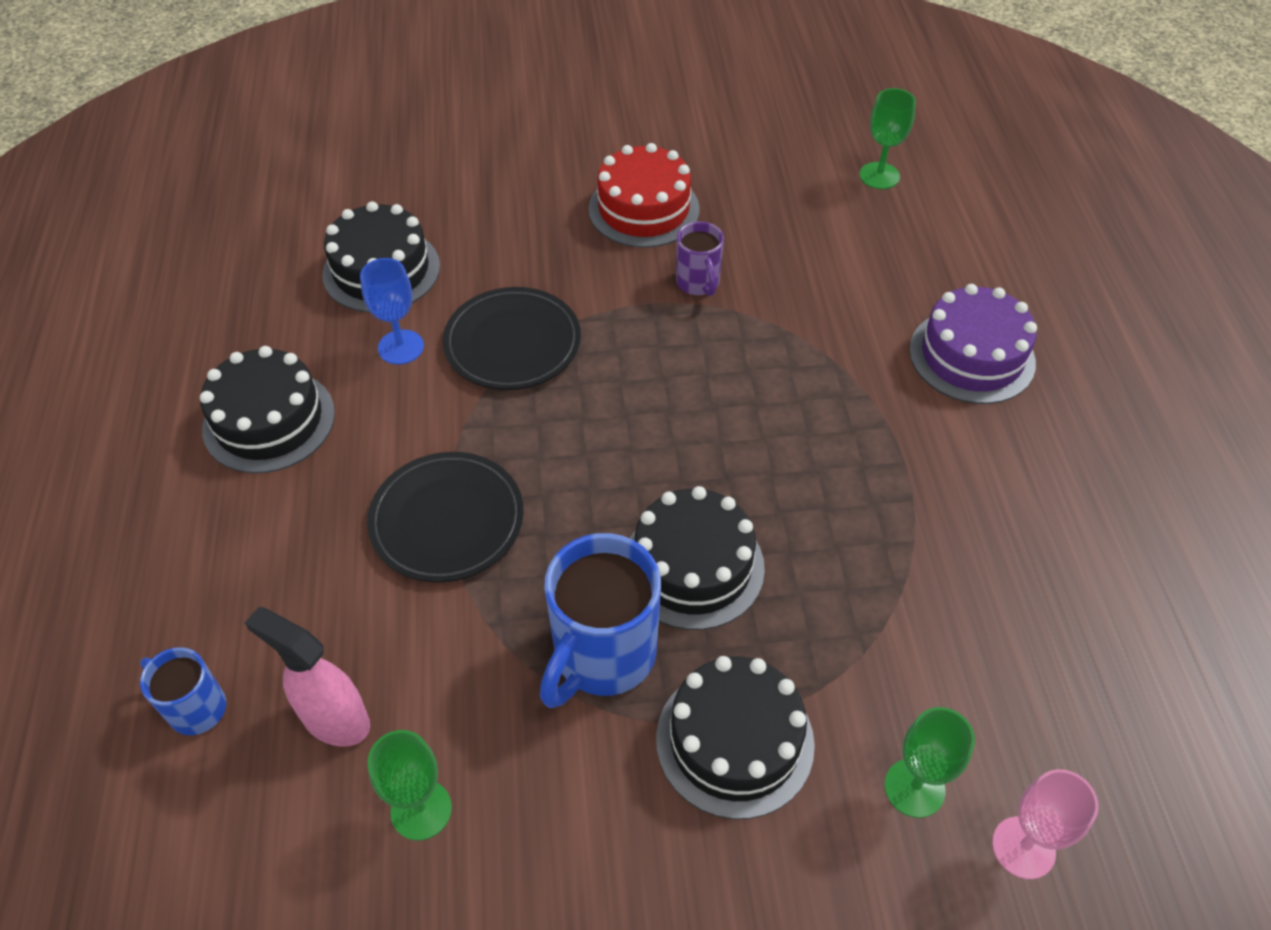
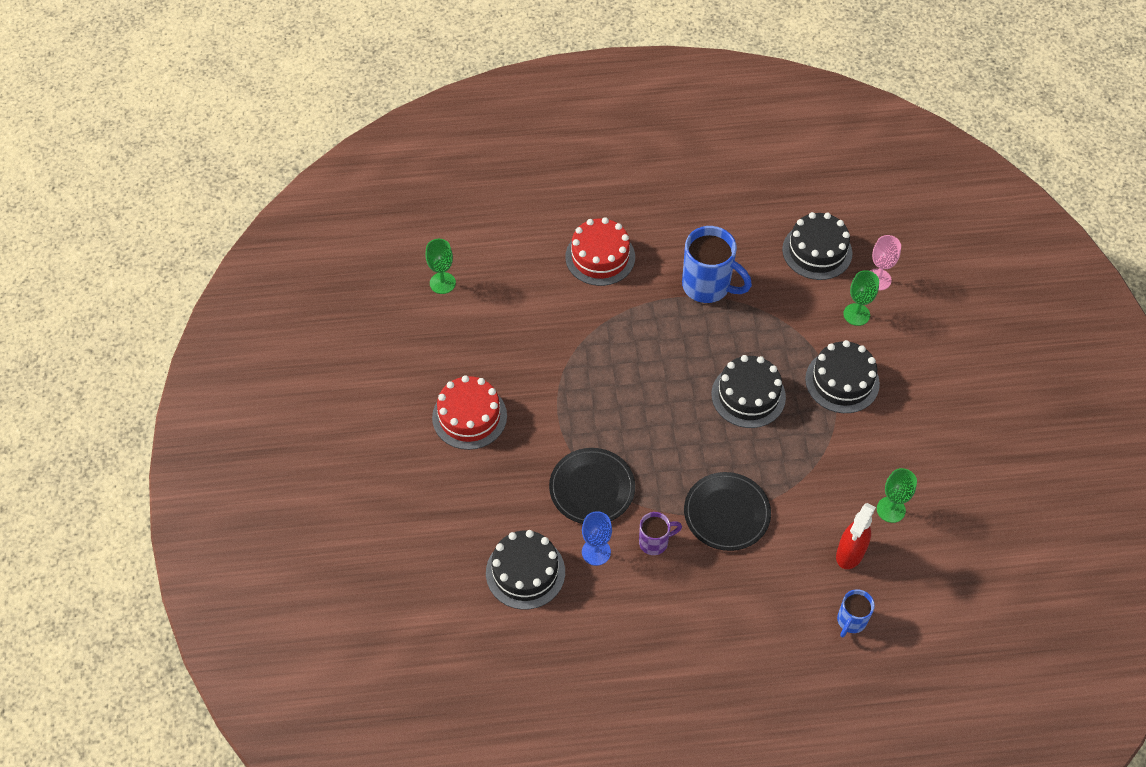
camera: 90 degrees left, 5 degrees up
(269, 420) = (658, 620): black cake -> black cake (817, 251)
(335, 719) = (850, 553): pink spray bottle -> red spray bottle
(602, 656) = (803, 436): blue mug -> blue mug (708, 286)
(698, 283) = (540, 387): purple mug -> purple mug (654, 542)
(971, 356) = (600, 257): purple cake -> red cake

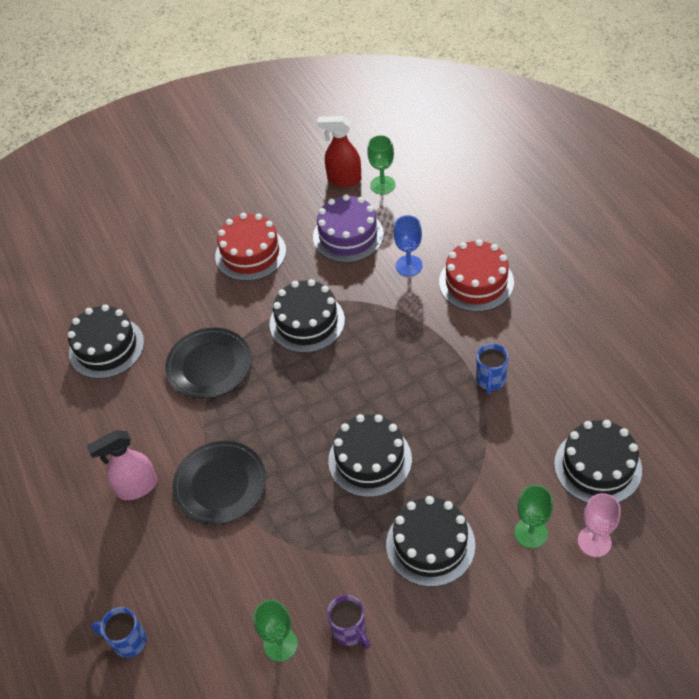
camera: 75 degrees right, 5 degrees down
(491, 331) = (348, 235): none -> purple cake
(580, 396) = (307, 322): none -> black cake
(596, 552) = (142, 392): blue goblet -> blue goblet (409, 266)
(654, 542) = (167, 434): purple mug -> purple mug (350, 631)
(702, 581) = (137, 487): none -> pink spray bottle
(708, 286) = (490, 380): blue mug -> blue mug, size x0.55
(850, 553) = (210, 616): red spray bottle -> red spray bottle (344, 179)

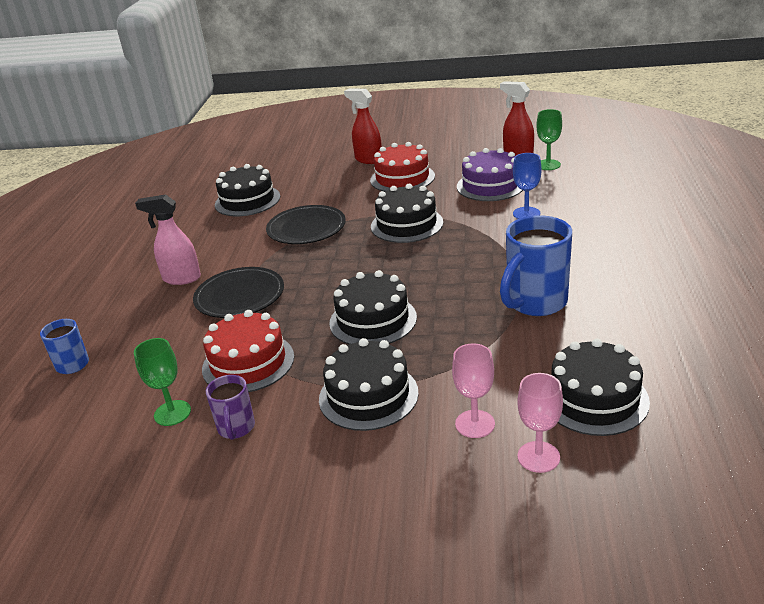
camera: 30 degrees right, 20 degrees down
(190, 235) = (368, 159): none -> red spray bottle
(476, 282) = (580, 237): red cake -> red cake (248, 363)
(490, 380) = (535, 303): blue mug -> blue mug, size x1.83
(530, 533) = (475, 424): green goblet -> pink goblet

